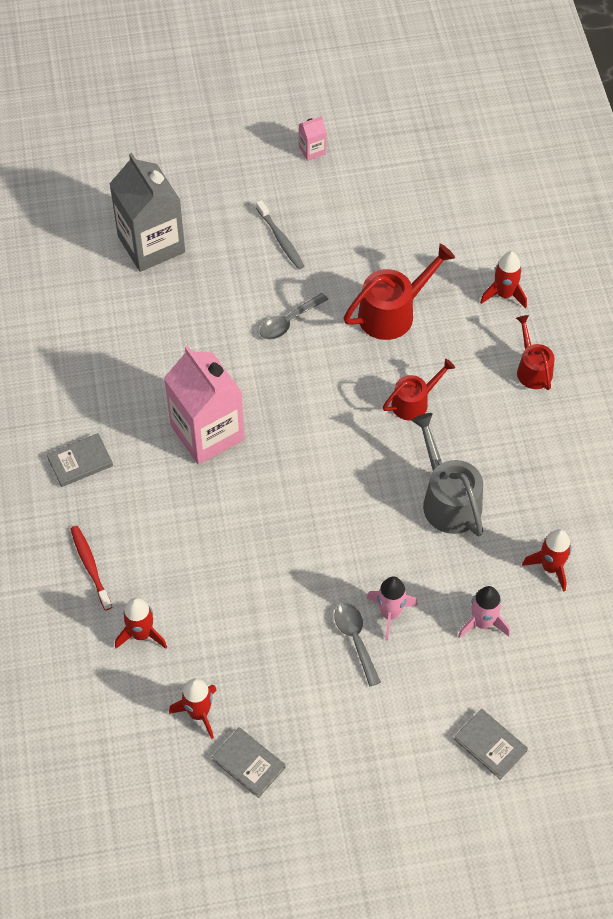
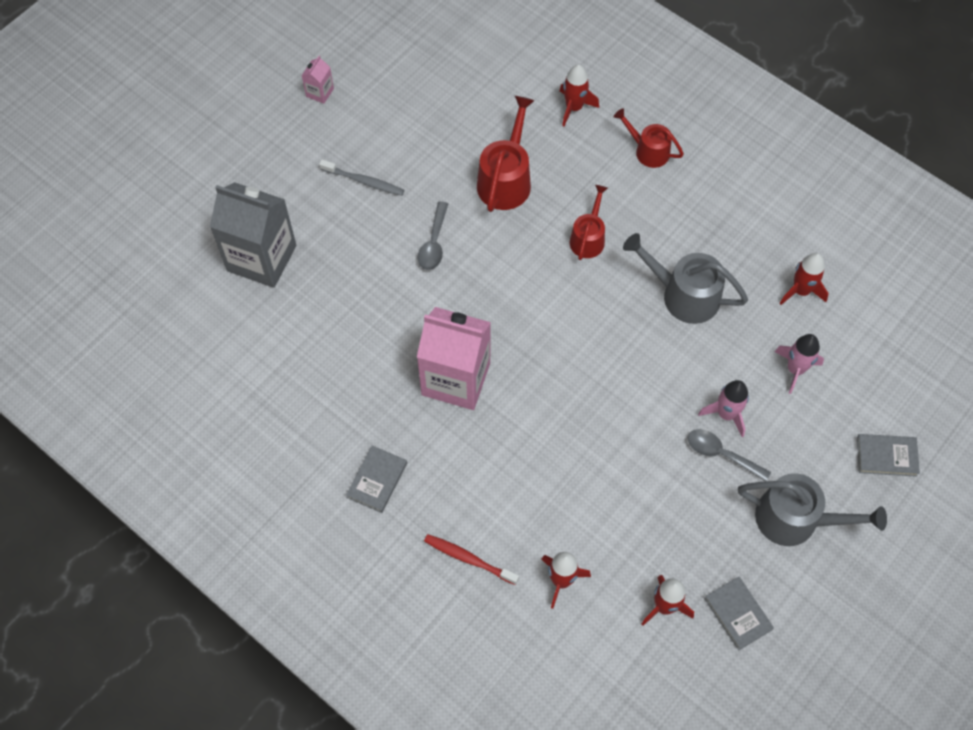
camera: 40 degrees left, 5 degrees up
(249, 763) = (738, 614): grey book -> grey book turned 60 degrees clockwise
(365, 732) = (795, 519): none -> grey watering can

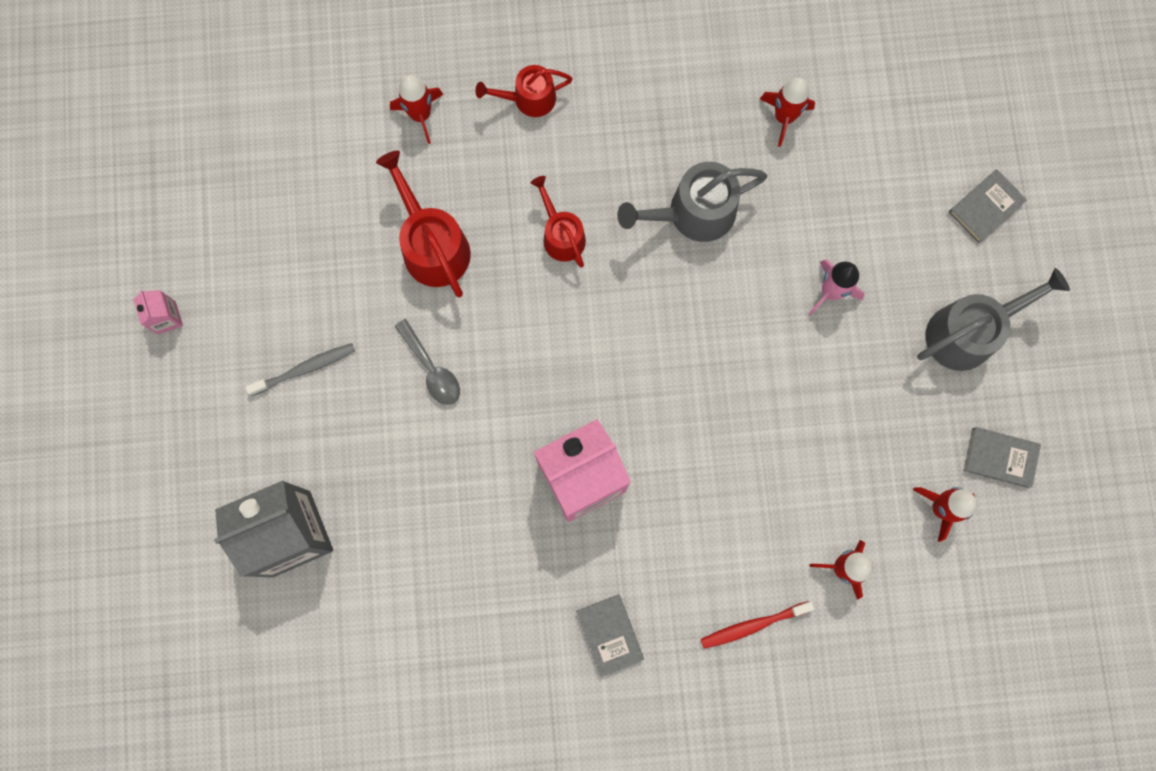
camera: 45 degrees left, 15 degrees up
(721, 454) = (860, 332): grey spoon -> none
(795, 369) = (846, 196): pink rocket -> none

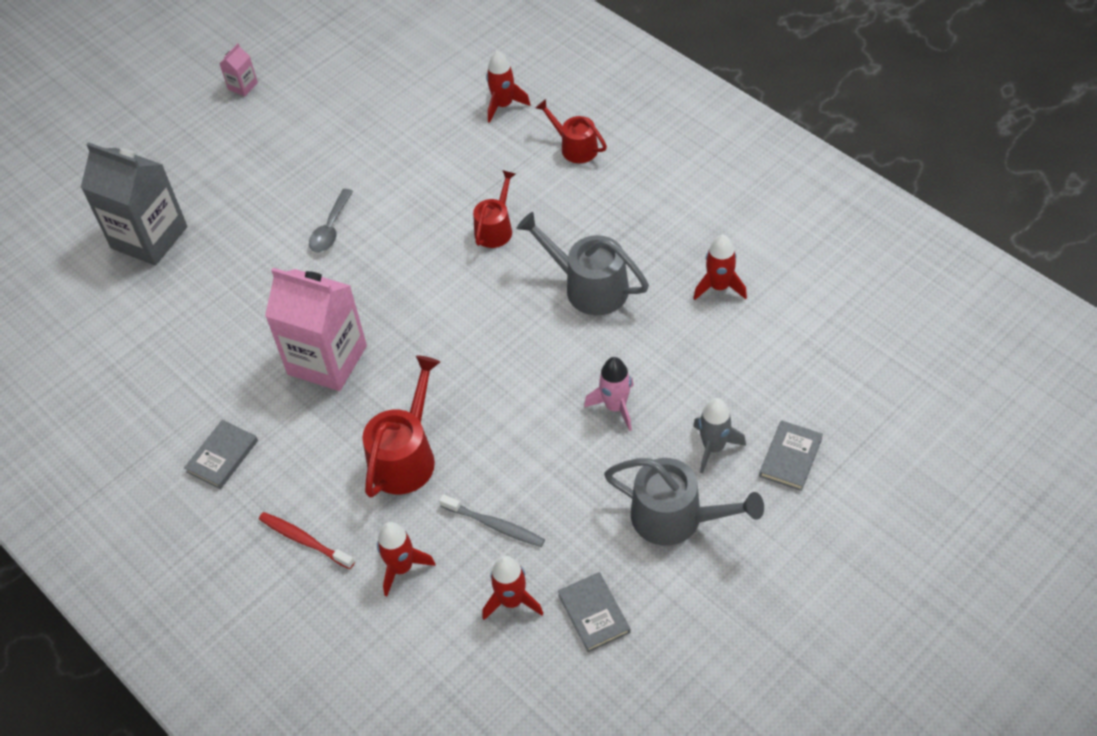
camera: 55 degrees right, 25 degrees down
(305, 369) = (270, 169): grey toothbrush -> grey toothbrush (494, 525)
(432, 246) = (418, 171): red watering can -> red watering can (405, 456)
(930, 253) = (713, 447): none -> grey rocket
(985, 207) = (790, 457): grey book -> grey book turned 75 degrees counterclockwise

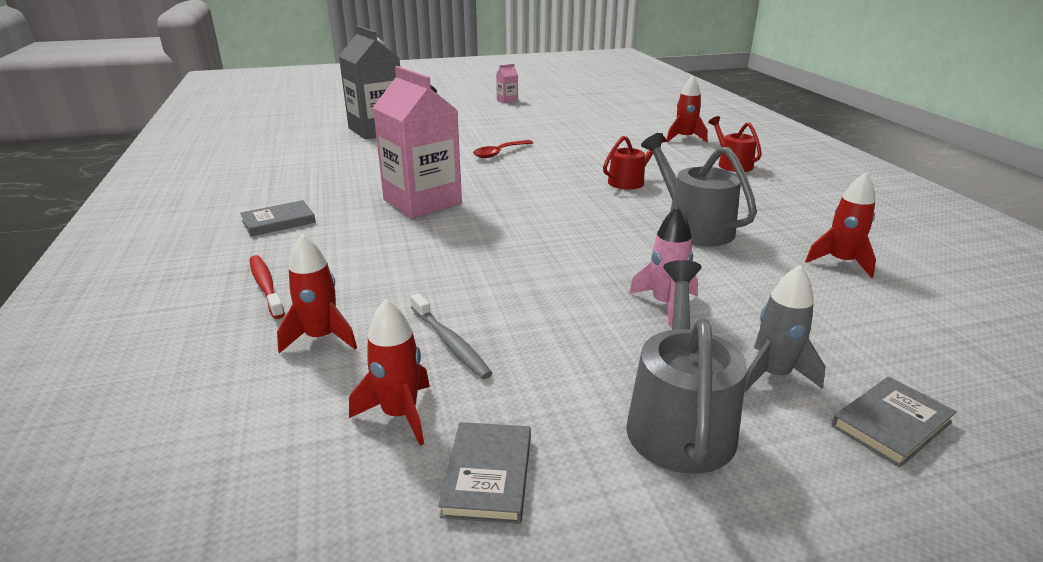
camera: 25 degrees right, 25 degrees down
(331, 229) = (499, 153): grey spoon -> red spoon
(405, 456) = (419, 268): red watering can -> none
(675, 517) = (679, 421): grey watering can -> grey watering can turned 135 degrees counterclockwise

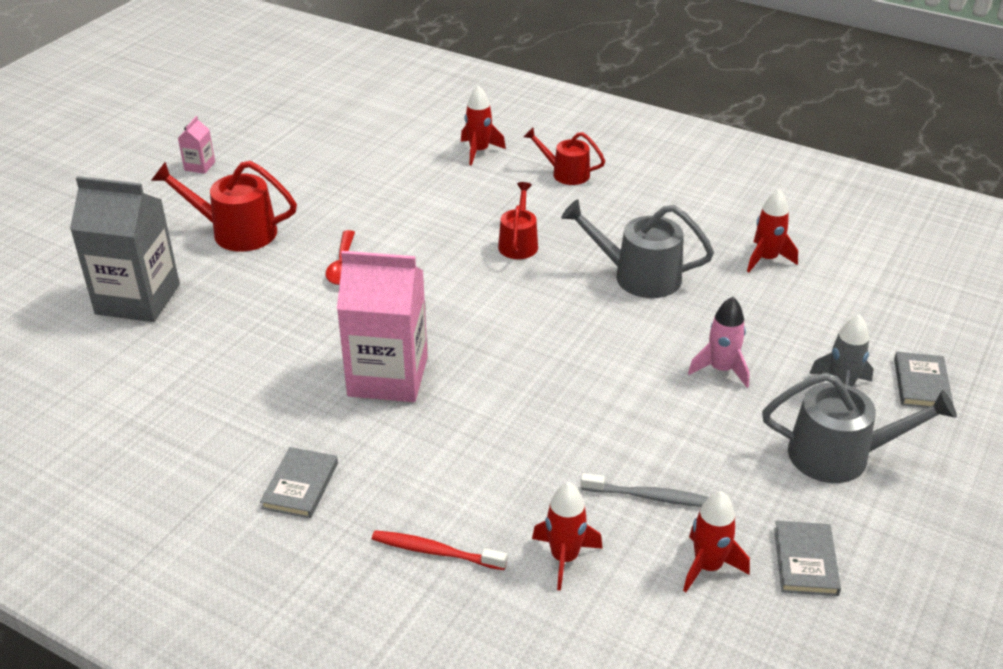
camera: 45 degrees left, 10 degrees up
(473, 125) = (236, 232): none -> red watering can
(488, 475) = (805, 561): grey book -> grey book turned 45 degrees clockwise
(679, 421) = (839, 455): grey watering can -> grey watering can turned 135 degrees clockwise

